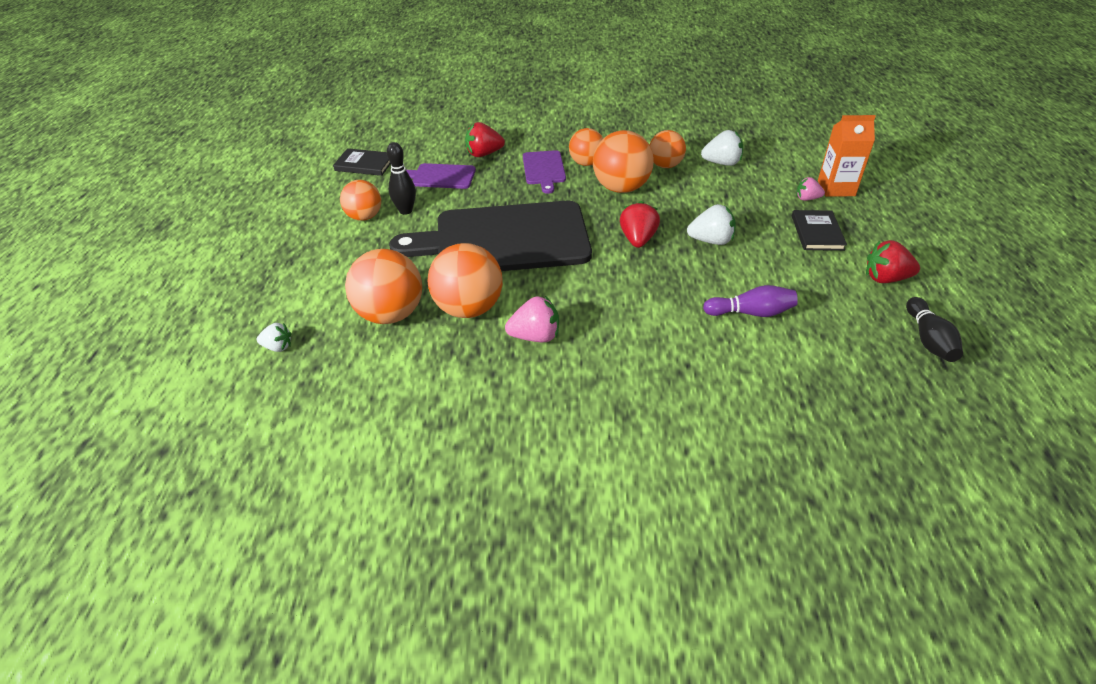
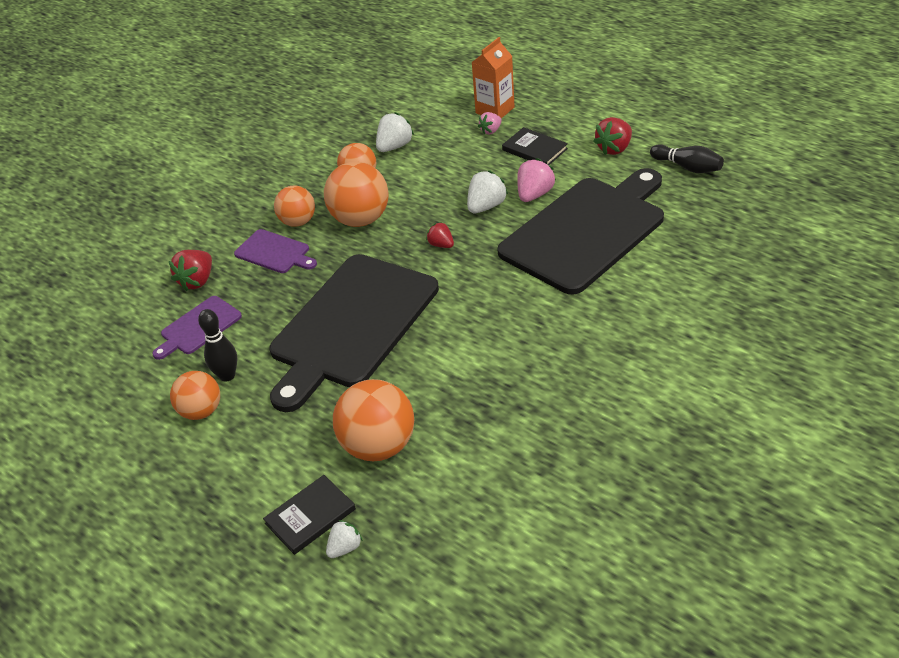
camera: 50 degrees left, 0 degrees up
(364, 164) = (102, 377): black book -> black book (310, 516)
(468, 308) = (424, 389): orange ball -> none
(535, 336) = (500, 361): pink strawberry -> pink strawberry (534, 194)
(638, 239) = (441, 245): red strawberry -> red strawberry, size x0.62
(751, 313) = (586, 231): purple bowling pin -> black cutting board

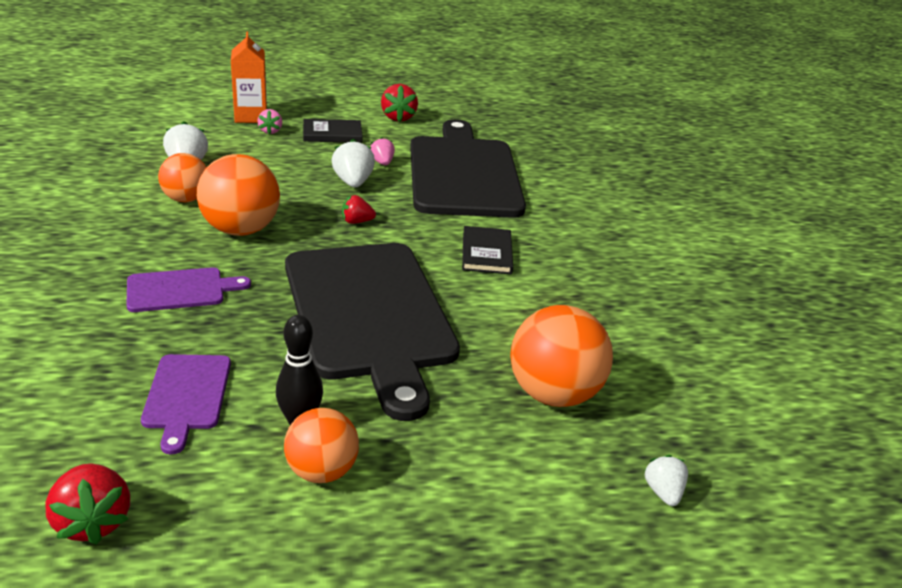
camera: 55 degrees left, 10 degrees down
(197, 281) = (113, 353): red strawberry -> red strawberry (93, 521)
(298, 222) = (168, 255): orange ball -> none
(310, 516) = (592, 489): black book -> black book (486, 253)
(534, 194) = (382, 163): pink strawberry -> pink strawberry, size x0.62
(687, 167) = (470, 115): black bowling pin -> none

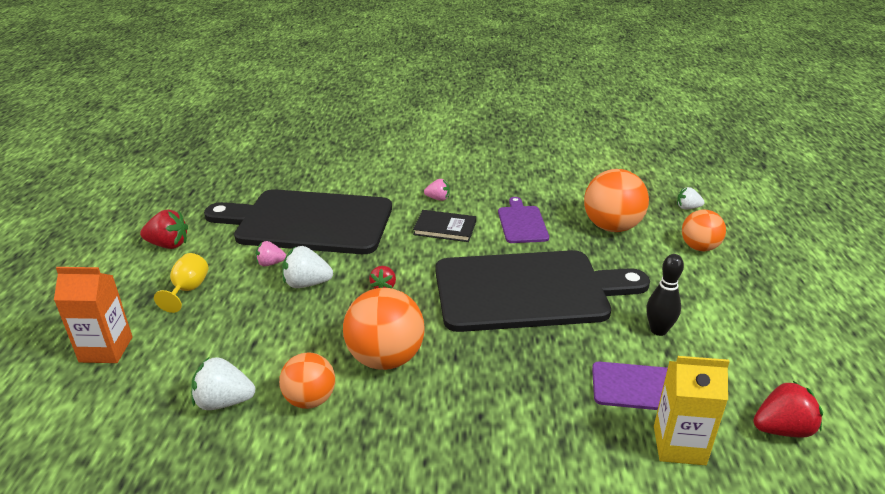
camera: 75 degrees left, 0 degrees up
(85, 419) = (679, 445): none -> yellow carton
(180, 290) = (491, 397): purple cutting board -> purple cutting board (522, 223)
(270, 131) = (158, 334): pink strawberry -> pink strawberry (438, 198)
(321, 471) = (704, 323): orange ball -> orange ball (699, 247)
(332, 134) = (188, 290): black book -> yellow goblet

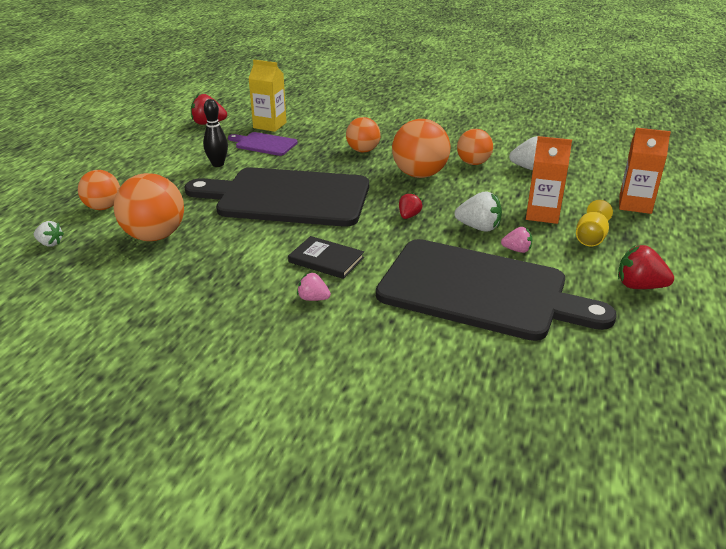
camera: 165 degrees left, 0 degrees up
(231, 314) = (542, 214): none -> orange carton
(484, 400) = (363, 150): none -> orange ball
(522, 223) = (240, 253): purple cutting board -> none

